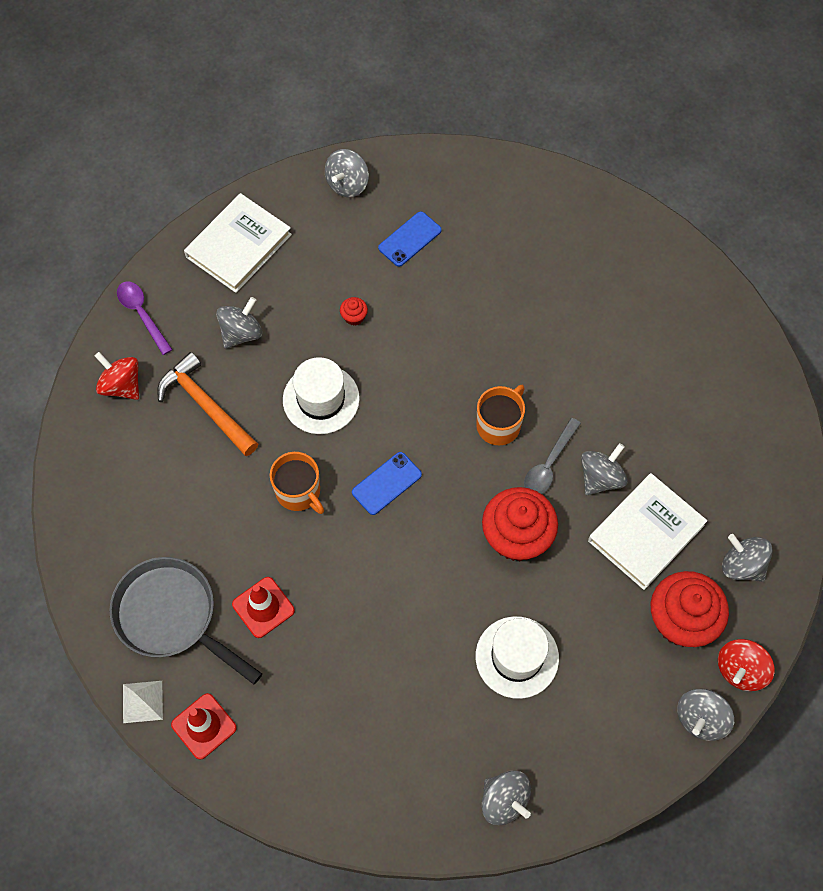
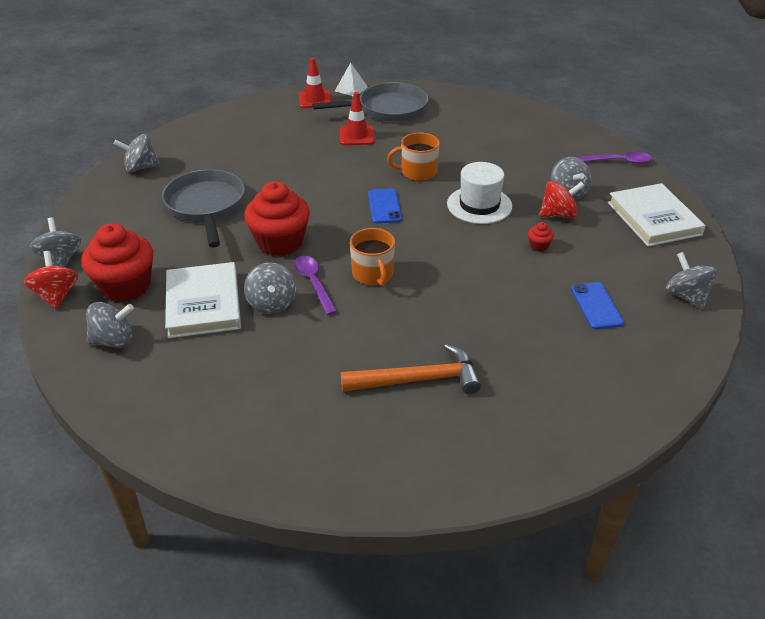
camera: 125 degrees right, 25 degrees down
(122, 385) = (564, 139): red spinning top -> red spinning top (558, 215)
(206, 405) = (519, 161): orange hammer -> orange hammer (418, 380)
(517, 657) = (206, 206): white hat -> grey pan
(549, 464) = (313, 283): grey spoon -> purple spoon

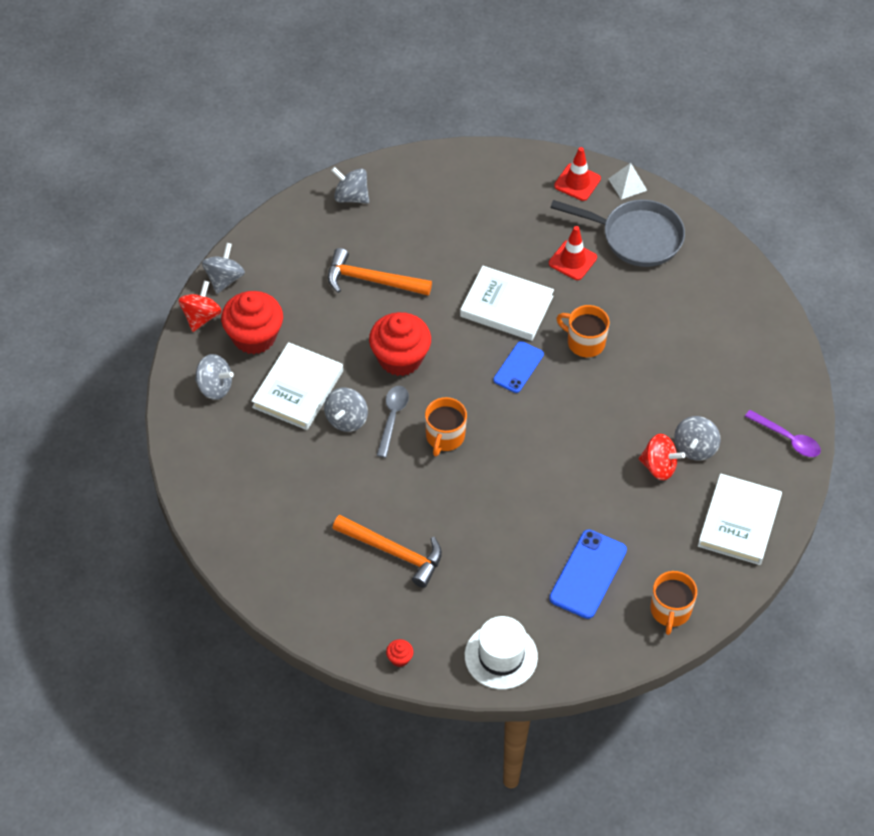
camera: 35 degrees right, 15 degrees up
(206, 206) = (371, 280): grey pan -> orange hammer
(313, 283) = (392, 417): purple spoon -> grey spoon
(335, 177) = (506, 306): none -> white book
(479, 205) = (601, 414): white hat -> white hat (501, 656)
(538, 246) = (605, 489): red cupcake -> red cupcake (399, 658)
(596, 306) = (588, 574): blue phone -> blue phone, size x1.51
(686, 296) = (670, 611): grey spinning top -> orange mug

